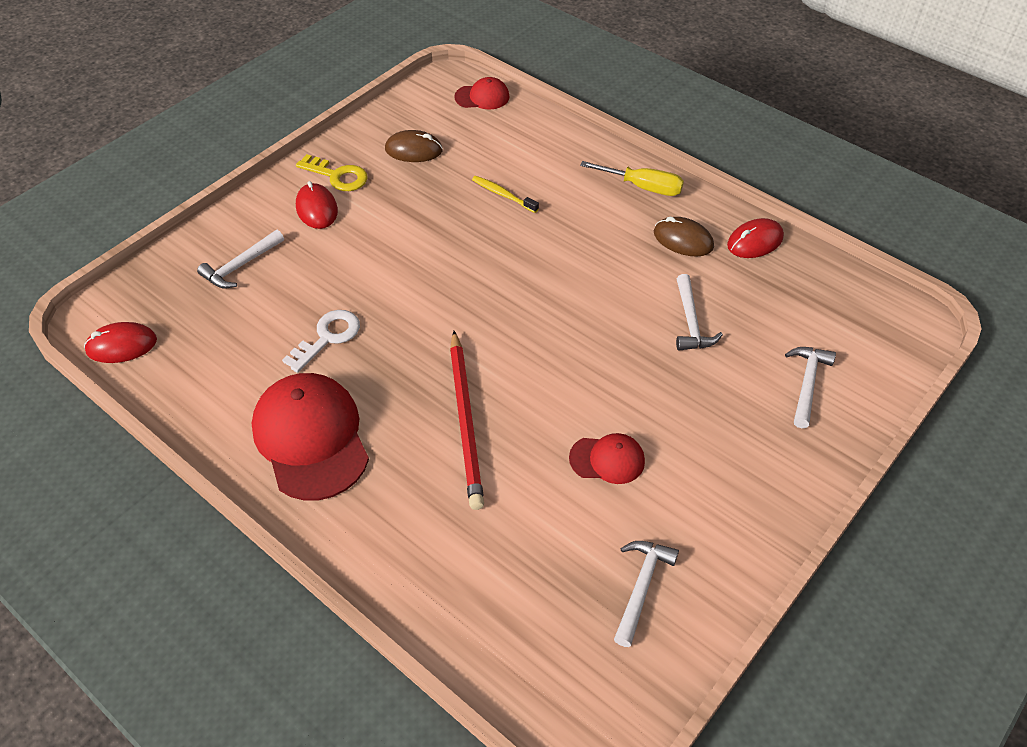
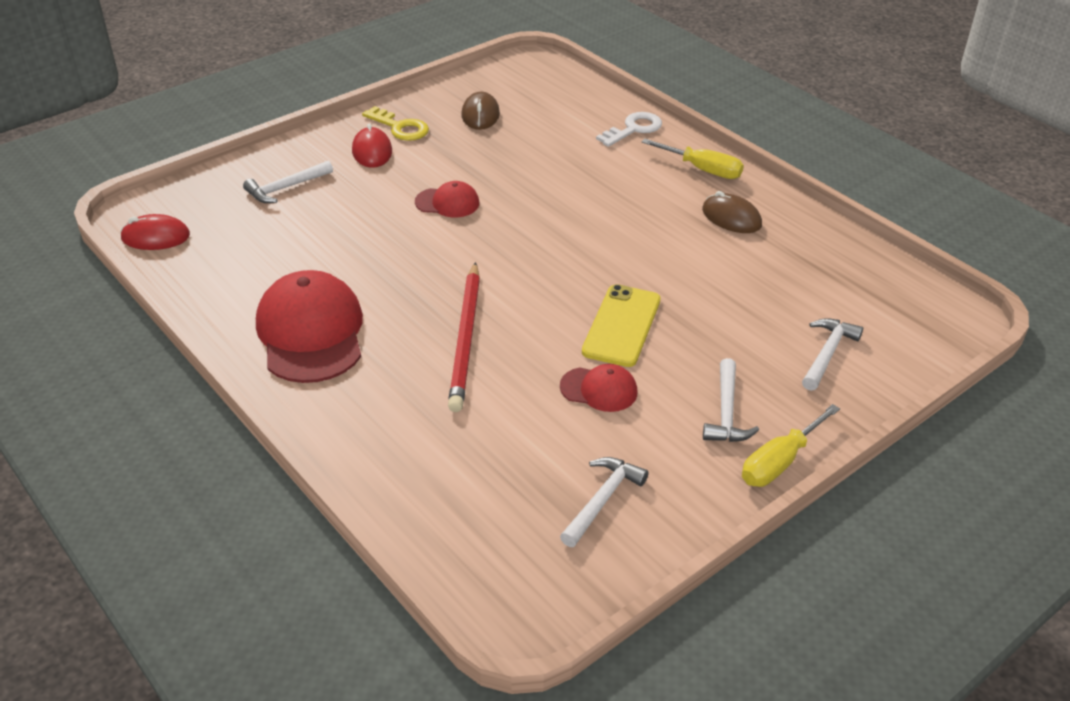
camera: 10 degrees right, 10 degrees down
(327, 337) = (351, 254): white key -> white key (633, 129)
(413, 150) = (480, 115): brown mouse -> brown mouse turned 75 degrees clockwise
(482, 97) = (561, 79): red cap -> red cap (447, 203)
(503, 195) = (558, 160): yellow toothbrush -> none
(611, 382) = (622, 326): none -> yellow phone
(690, 322) = (719, 286): white hammer -> white hammer (726, 412)
(755, 241) = (806, 228): red mouse -> none
(792, 514) = (779, 462): none -> yellow screwdriver

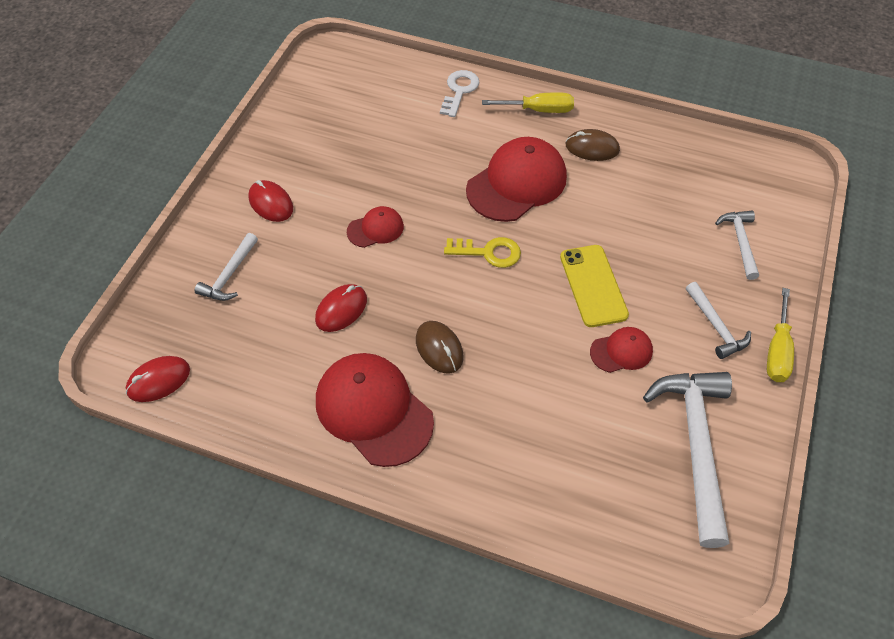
camera: 30 degrees left, 15 degrees up
(356, 249) = (341, 309): none -> red mouse
(400, 127) = (273, 167): yellow key -> yellow key (488, 252)
(466, 339) = (495, 355): red pencil -> none
(480, 115) = (329, 126): brown mouse -> brown mouse (439, 348)
(602, 500) = (695, 446): white hammer -> white hammer, size x1.92
(622, 218) = (517, 183): none -> red cap

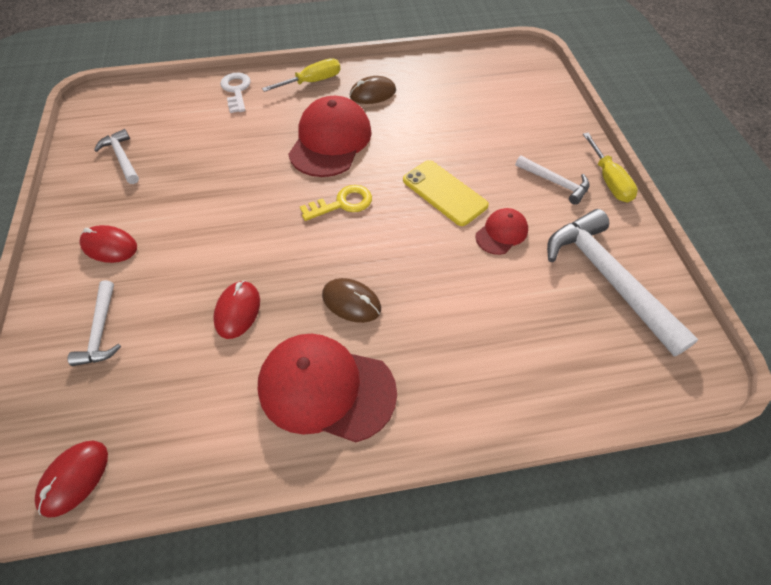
camera: 30 degrees left, 0 degrees up
(375, 229) = (228, 226): red cap -> none
(740, 242) = (527, 117): white hammer -> white hammer (122, 158)

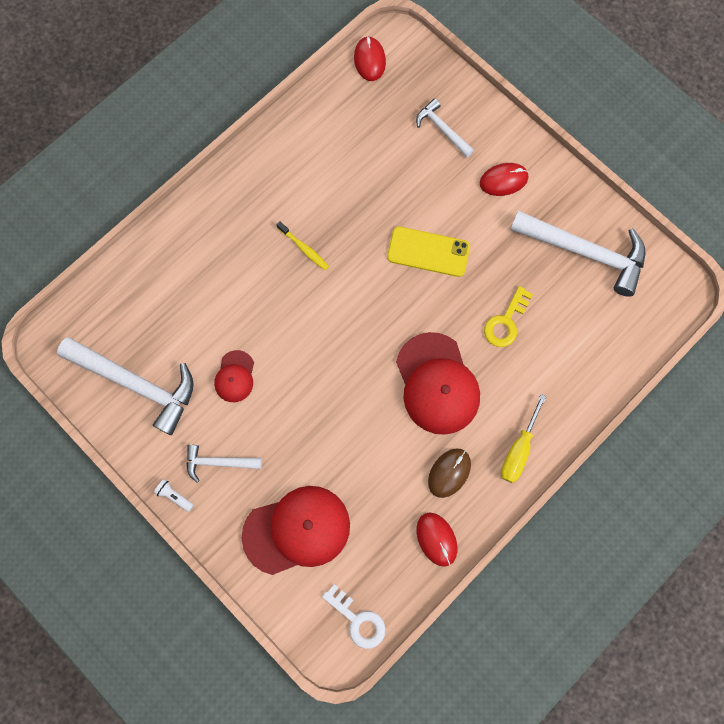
camera: 145 degrees right, 20 degrees up
(122, 158) = (584, 252): white hammer -> white hammer, size x1.92
(236, 90) = (575, 389): white key -> white key (358, 620)
(237, 311) = (372, 195): red mouse -> red mouse (436, 539)
(326, 388) = (276, 185): red cap -> red cap (297, 530)
(342, 203) = (374, 324): yellow key -> yellow key (506, 322)
(351, 302) = (304, 248): brown mouse -> yellow toothbrush
(444, 193) = (302, 389): yellow phone -> yellow phone (428, 252)
(609, 180) = (174, 496): yellow screwdriver -> white flashlight

